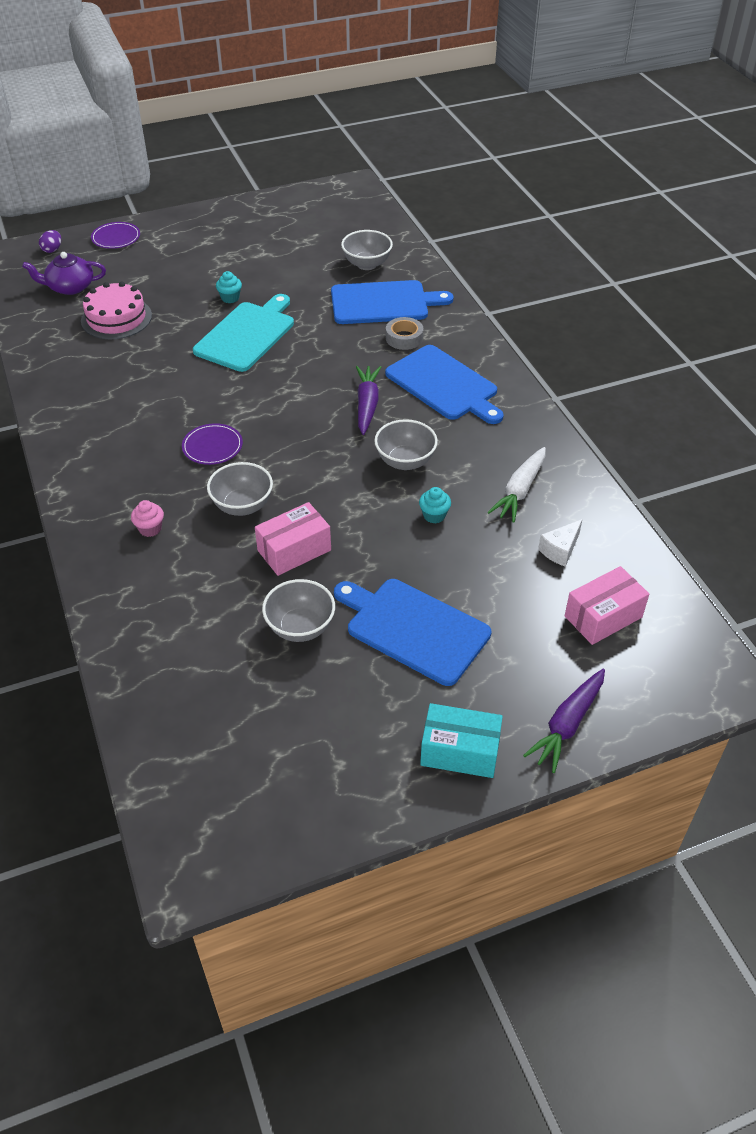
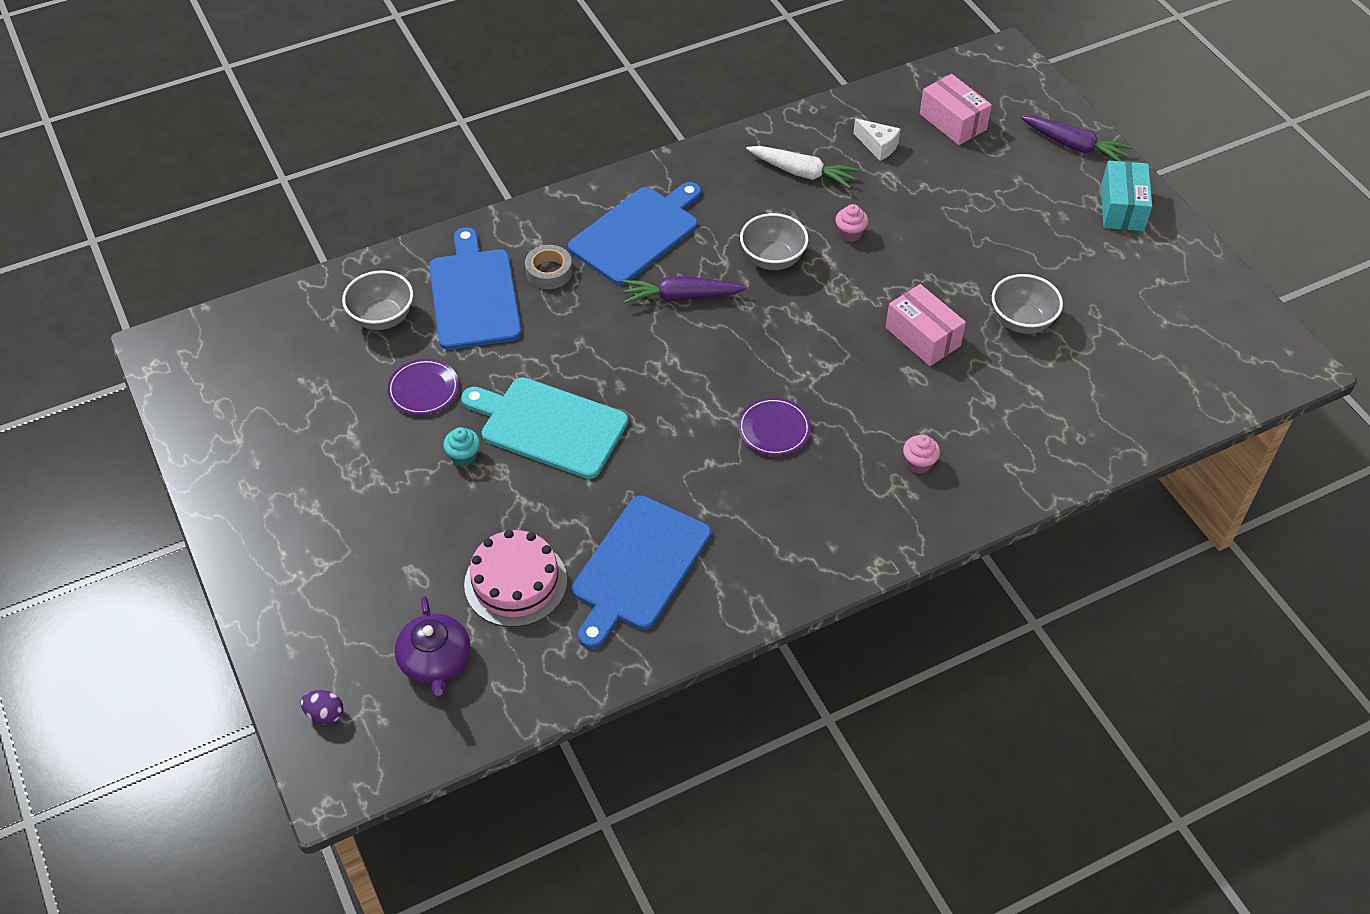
camera: 95 degrees left, 5 degrees up
(116, 238) = (293, 630): purple plate -> purple plate (423, 389)
(242, 506) = (866, 387): grey bowl -> none
(413, 629) = (1001, 242): blue cutting board -> blue cutting board (639, 567)
(434, 515) = (850, 233): turquoise cupcake -> pink cupcake

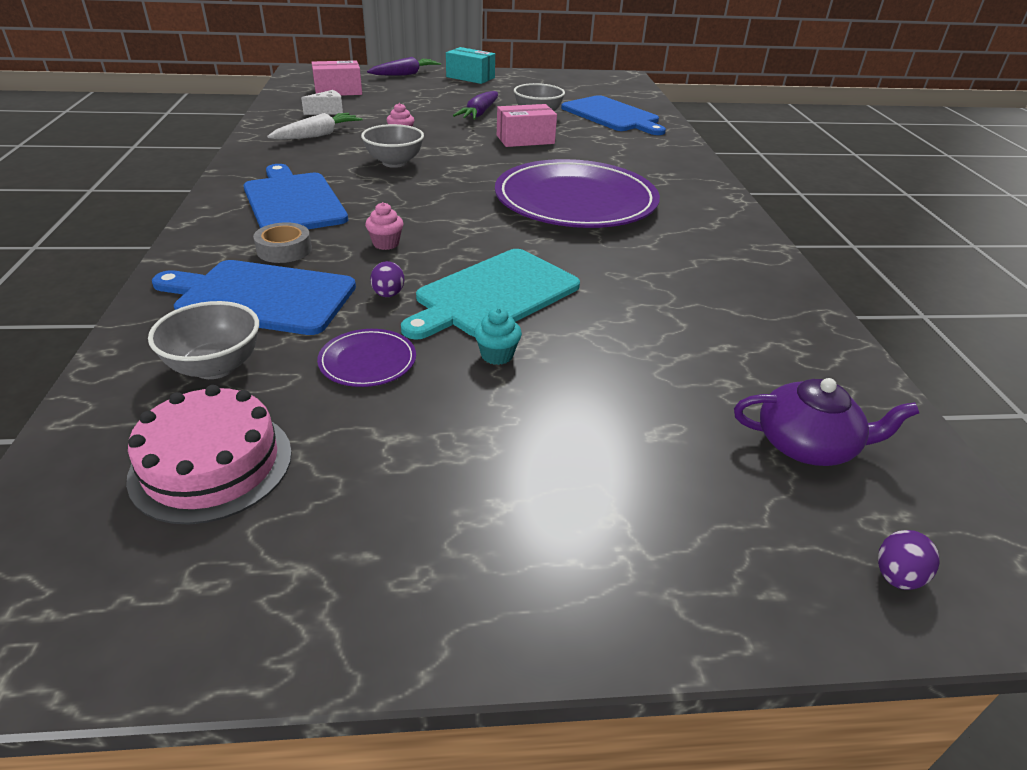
camera: 70 degrees left, 15 degrees down
(515, 363) = (388, 294): none -> purple egg
(515, 582) = (700, 360): pink cake -> pink cake (211, 464)
(639, 567) = (703, 288): blue cutting board -> blue cutting board (612, 115)
(680, 297) = (393, 201): purple carrot -> purple carrot (479, 113)
(774, 429) = (575, 201): purple plate -> purple plate, size x2.49
(919, 463) = (643, 165): pink cupcake -> pink cupcake (386, 244)

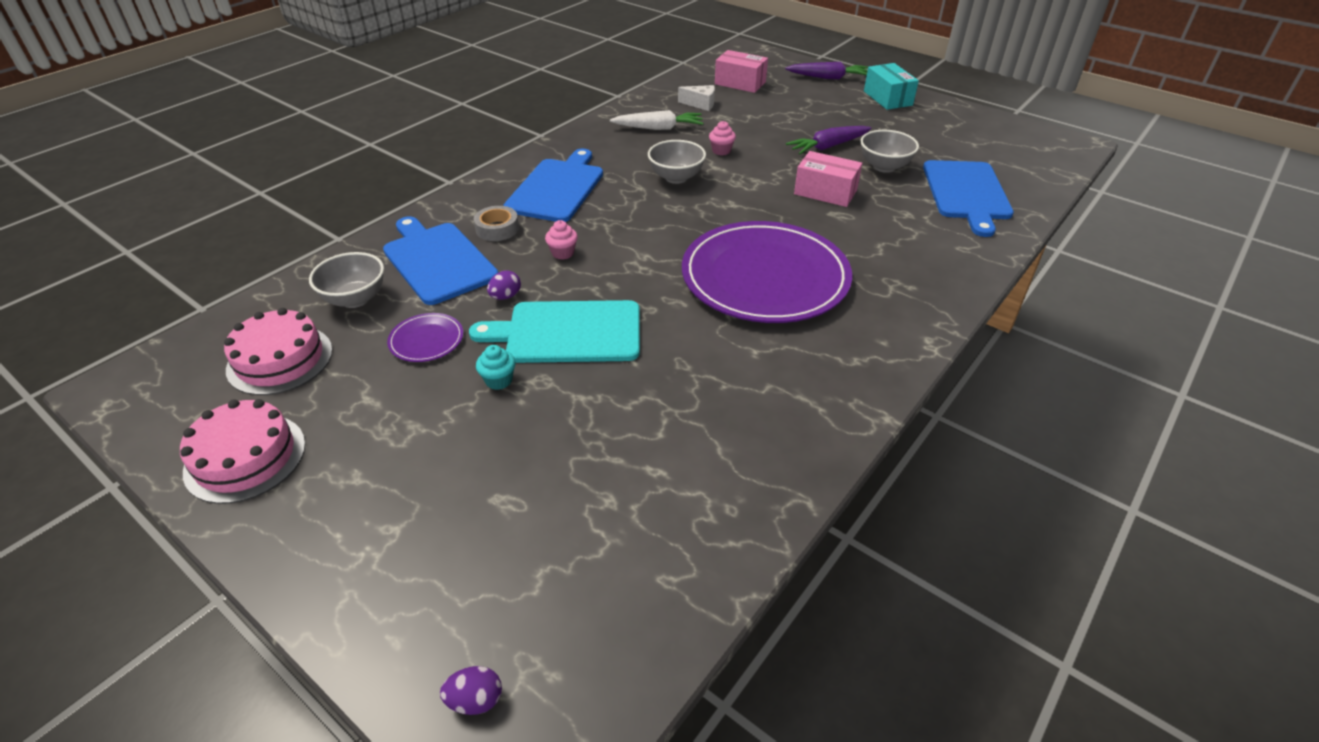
camera: 45 degrees right, 5 degrees up
(338, 574) = (245, 457): none -> pink cake
(807, 445) = (580, 581): purple teapot -> none

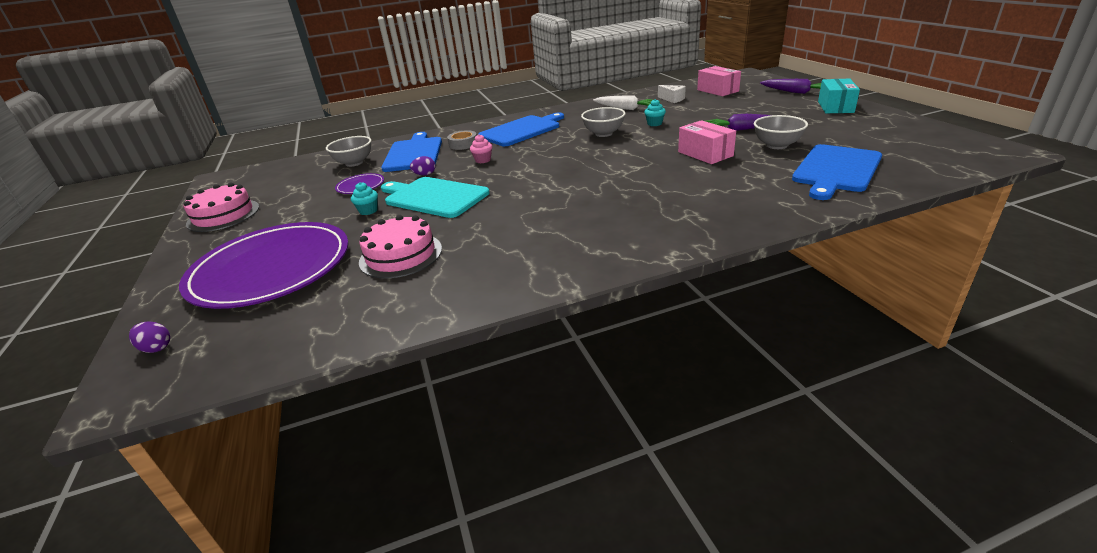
camera: 35 degrees right, 10 degrees down
(280, 359) = (290, 181): pink cake -> pink cake (401, 255)
(721, 151) = (654, 124): pink cupcake -> turquoise cupcake
(765, 277) = (594, 192): purple plate -> purple plate (271, 269)

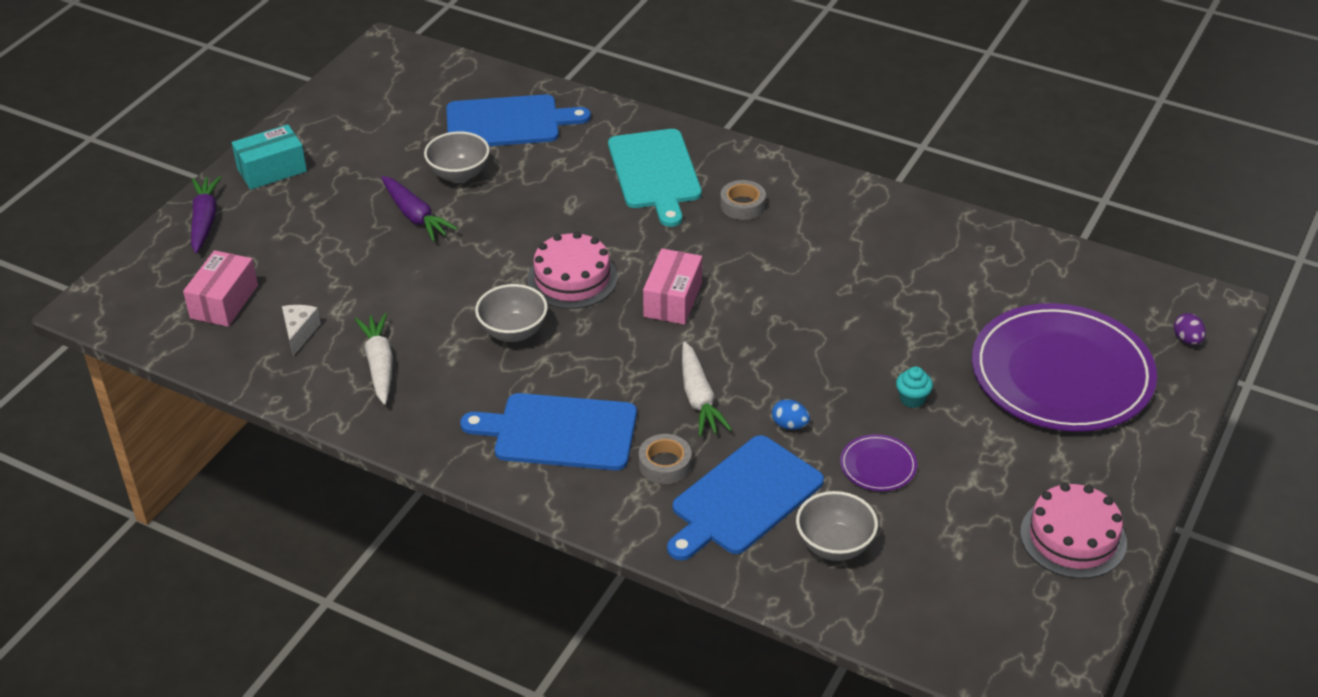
camera: 135 degrees left, 10 degrees up
(401, 255) = (941, 303): pink cake -> pink cake (572, 278)
(425, 174) = (789, 425): purple egg -> blue egg
(434, 197) = (829, 367): turquoise cutting board -> turquoise cutting board (655, 172)
(483, 160) = (699, 398): pink cupcake -> white carrot
(618, 221) = (742, 205): none -> grey tape
(654, 124) = (438, 301): turquoise cupcake -> none
(705, 154) = (525, 215): pink box -> pink box (673, 300)

